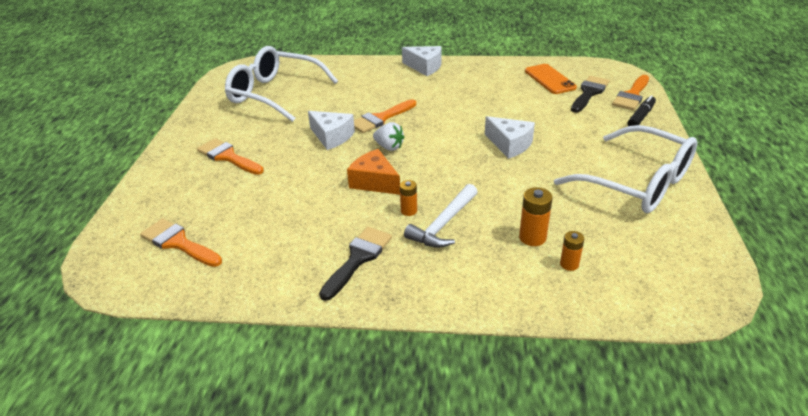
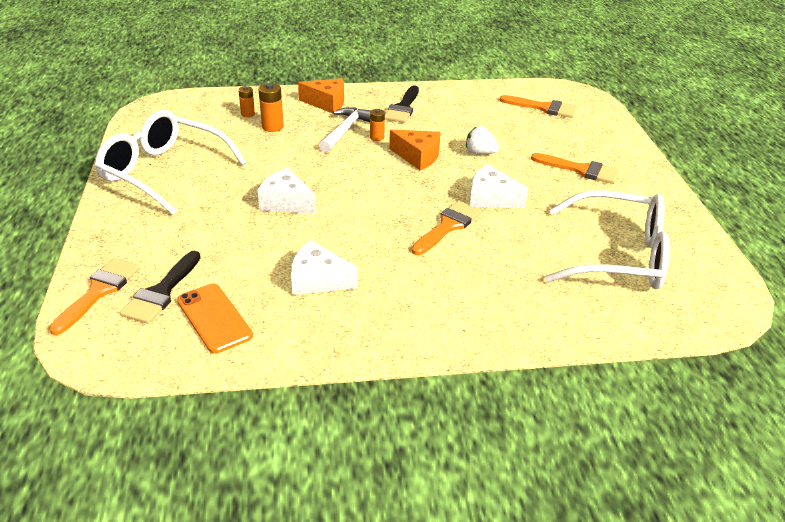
camera: 165 degrees right, 0 degrees up
(389, 147) = (420, 191): white strawberry -> white strawberry (480, 153)
(425, 67) = (425, 333): white cheese -> white cheese (318, 280)
(460, 277) = (327, 103): none -> orange cheese
(640, 117) = (110, 253): black marker -> none

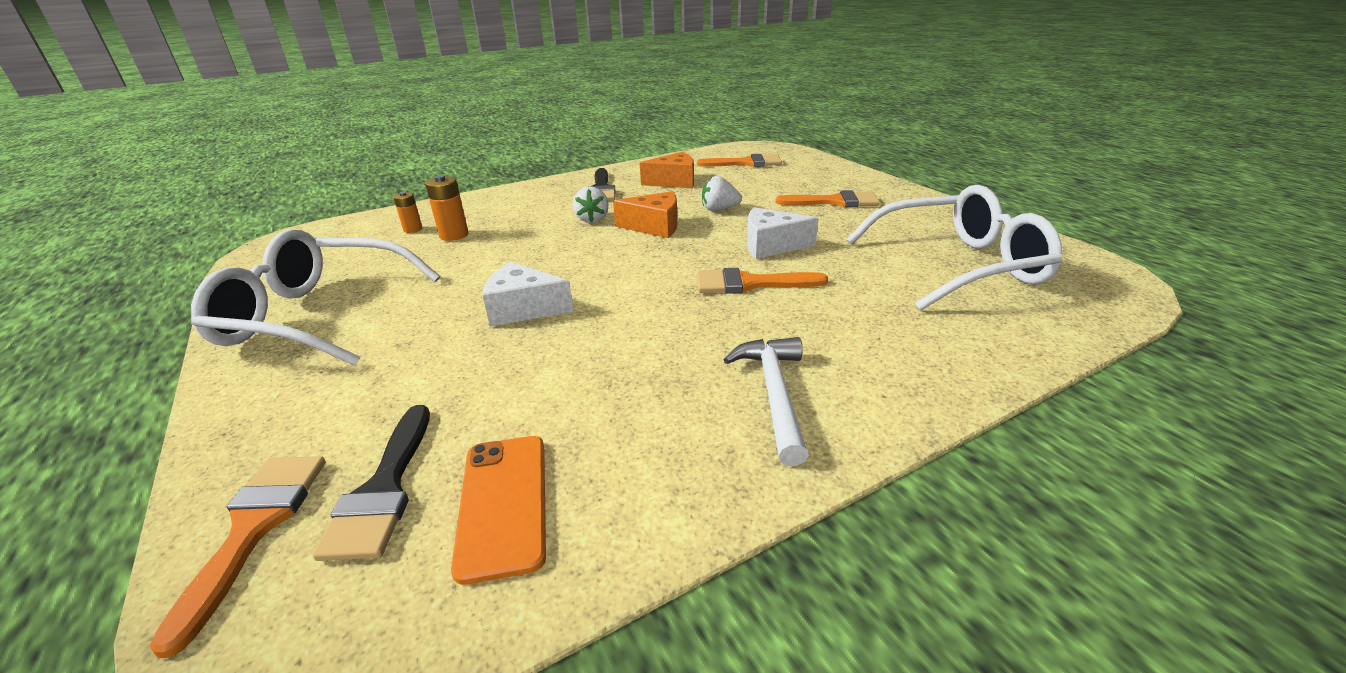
camera: 20 degrees left, 5 degrees down
(214, 318) = (503, 503): orange phone -> orange phone turned 45 degrees clockwise
(318, 280) = (635, 392): white cheese -> none
(327, 103) = (509, 201): orange cheese -> orange cheese (674, 182)
(345, 131) = (549, 221): white hammer -> white hammer (774, 394)
(377, 137) = (592, 219): orange battery -> white strawberry
(448, 226) = (750, 283): orange brush -> orange brush turned 105 degrees counterclockwise

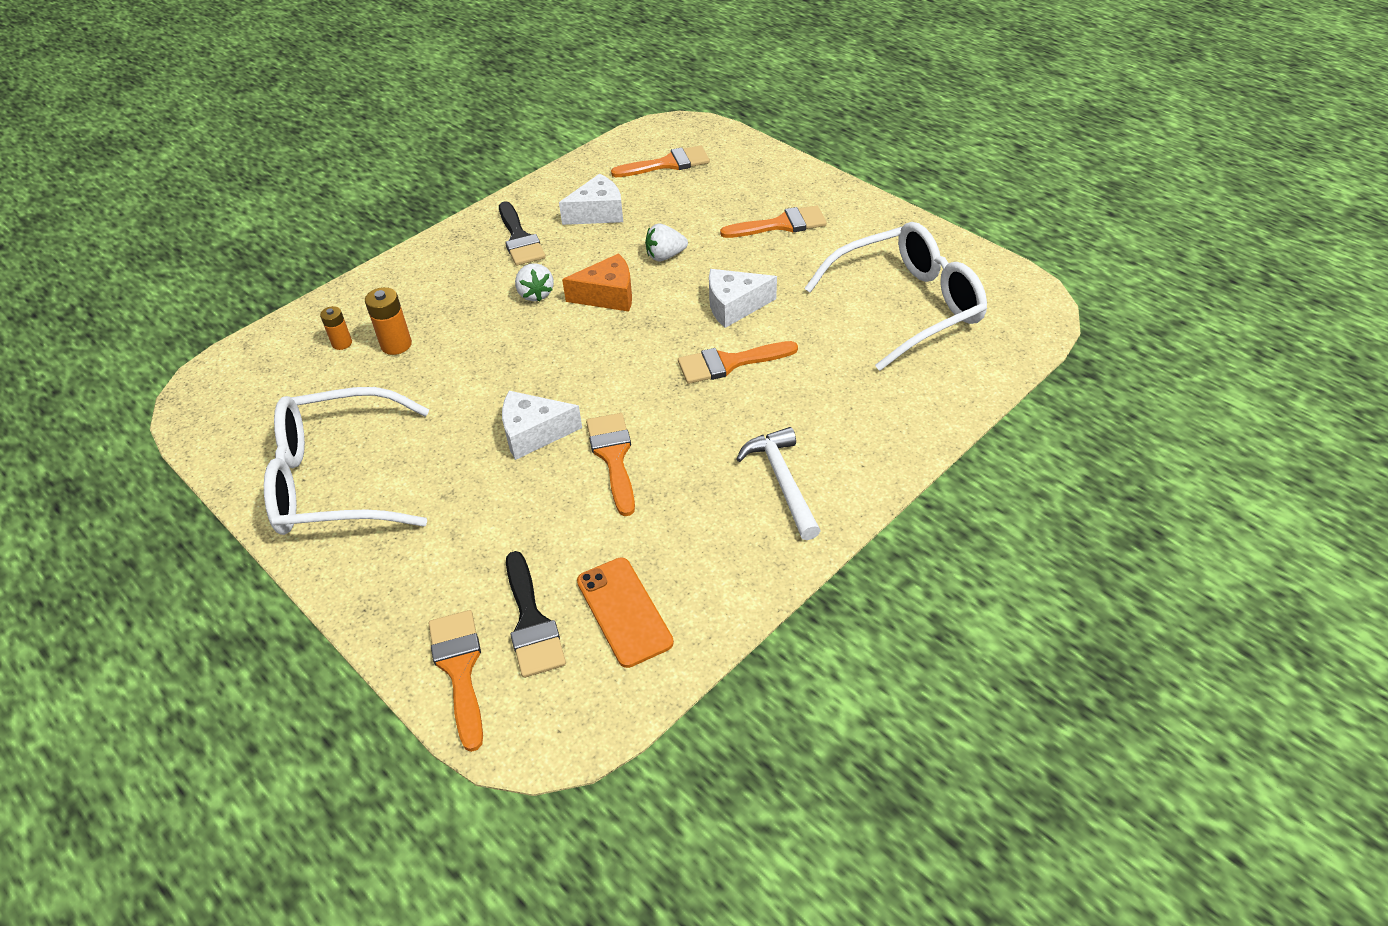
camera: 15 degrees left, 15 degrees up
(590, 340) = (613, 457): none -> orange brush
(674, 182) = (598, 213): orange cheese -> white cheese

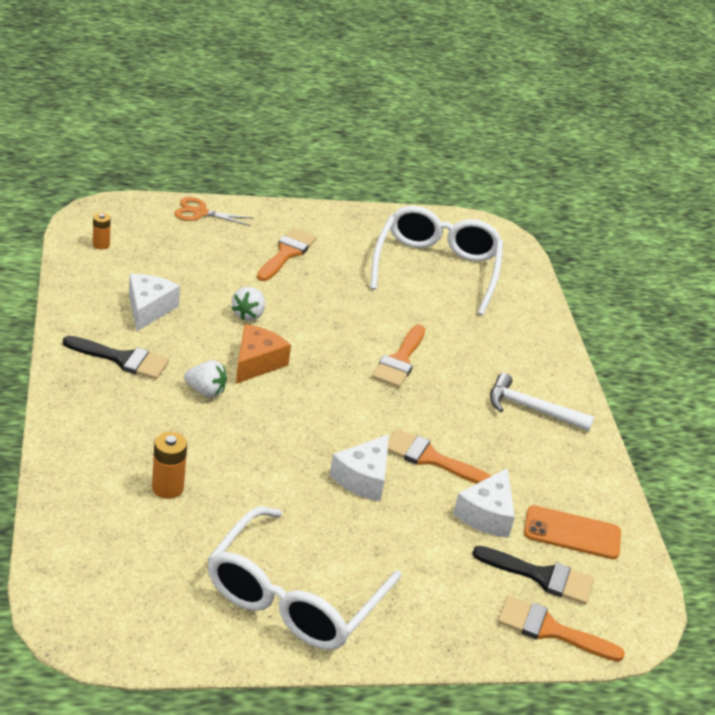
camera: 60 degrees left, 10 degrees down
(342, 343) = (123, 514): orange battery -> orange battery (101, 244)
(667, 164) = (137, 246): orange brush -> none
(734, 306) = (345, 323): white cheese -> white cheese (486, 514)
(761, 160) = (200, 212): none -> orange scissors

